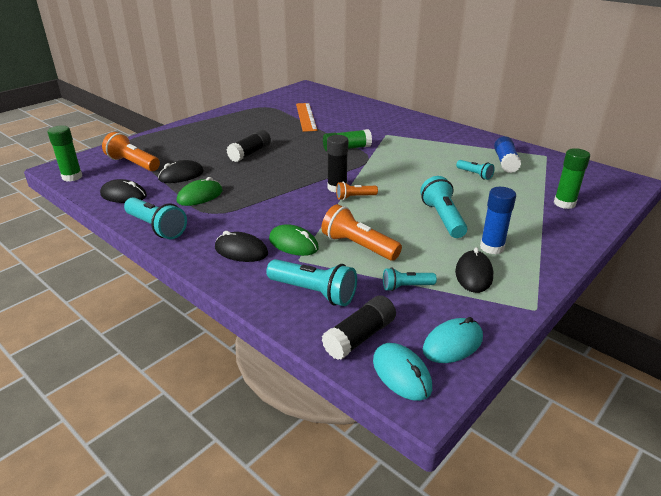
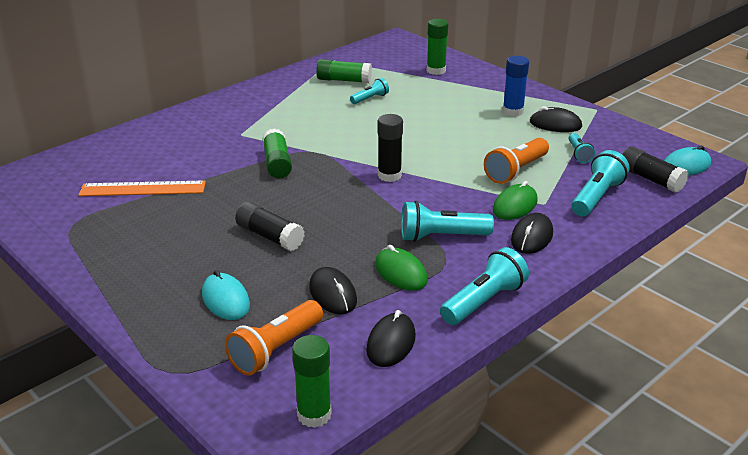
camera: 85 degrees left, 0 degrees up
(355, 197) = (414, 166): orange flashlight -> none
(443, 218) = (462, 125): turquoise flashlight -> turquoise flashlight (441, 237)
(452, 344) = (646, 144): turquoise mouse -> turquoise mouse (225, 300)
(505, 162) = (344, 80): blue glue stick -> green glue stick

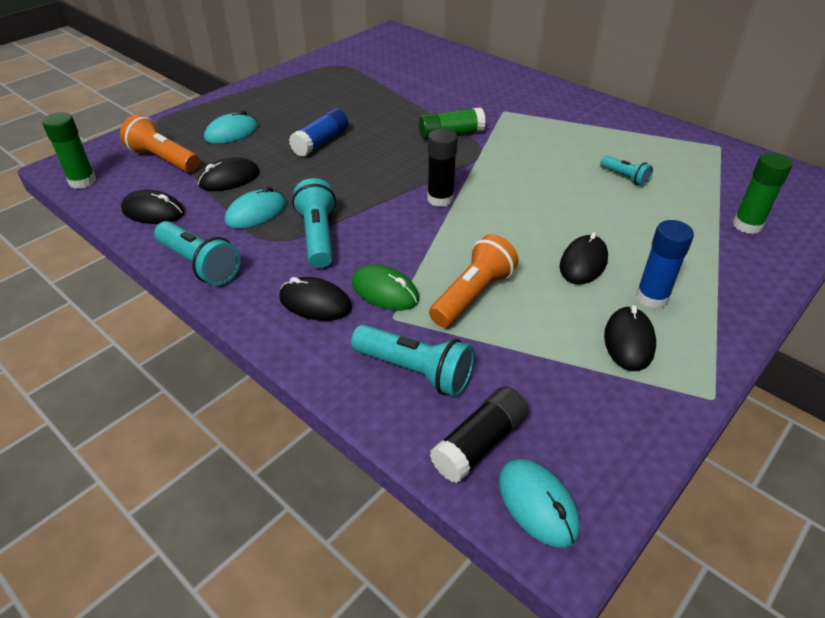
camera: 85 degrees right, 10 degrees up
(143, 189) = (393, 81): orange ruler -> none
(270, 236) = (320, 142): black glue stick -> blue glue stick
(344, 80) = (665, 157): green glue stick -> none
(401, 273) = (256, 213): green mouse -> turquoise mouse
(478, 128) = (583, 263): none -> black mouse
(516, 171) = (472, 295): orange flashlight -> orange flashlight turned 90 degrees clockwise
(579, 154) = (539, 362): turquoise flashlight -> none

